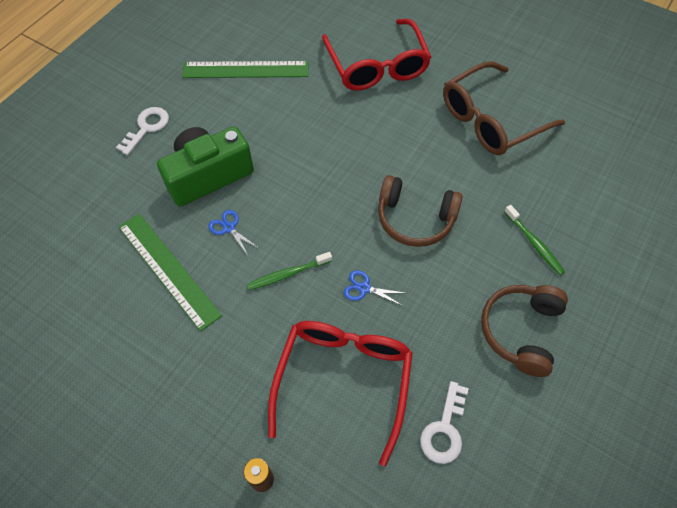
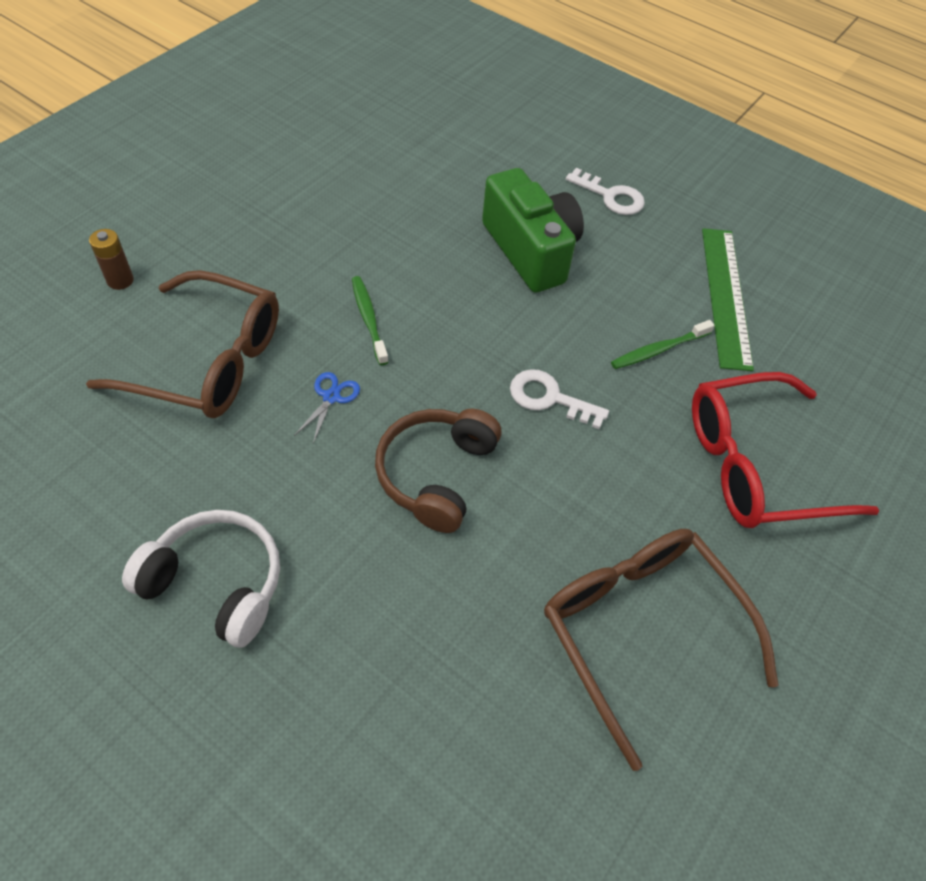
camera: 90 degrees right, 5 degrees down
(168, 270) = (395, 213): green ruler -> none
(229, 228) = (447, 267): blue scissors -> none
(343, 380) = (208, 361): red glasses -> brown glasses
(444, 429) = (108, 458): white key -> white key (549, 398)
(521, 331) = (216, 583): brown headphones -> white headphones
(534, 243) = (366, 642): green toothbrush -> green toothbrush (658, 350)

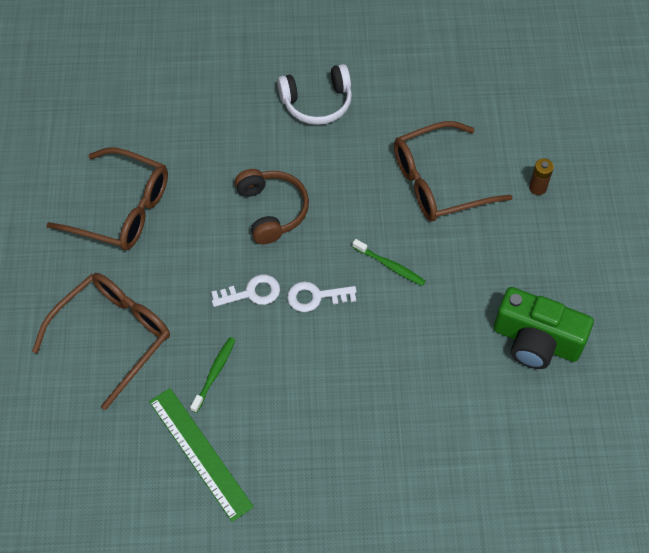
camera: 145 degrees right, 5 degrees up
(331, 397) = (360, 209): blue scissors -> none
(530, 250) = (348, 390): green camera -> green camera (536, 341)
(611, 196) = (338, 488): white key -> white key (315, 297)
(756, 465) = (113, 336): red glasses -> brown glasses

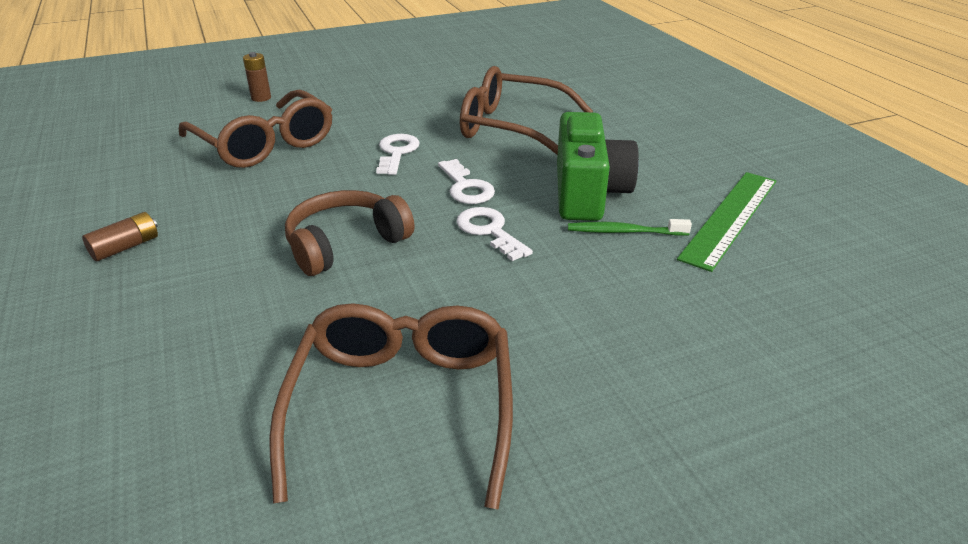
camera: 110 degrees left, 25 degrees down
(113, 336) = (650, 336): brown glasses -> brown glasses (512, 127)
(317, 102) = (126, 247): white headphones -> brown battery
(390, 266) = (396, 152): green toothbrush -> white key
(536, 341) = (443, 81): green camera -> green camera (587, 192)

